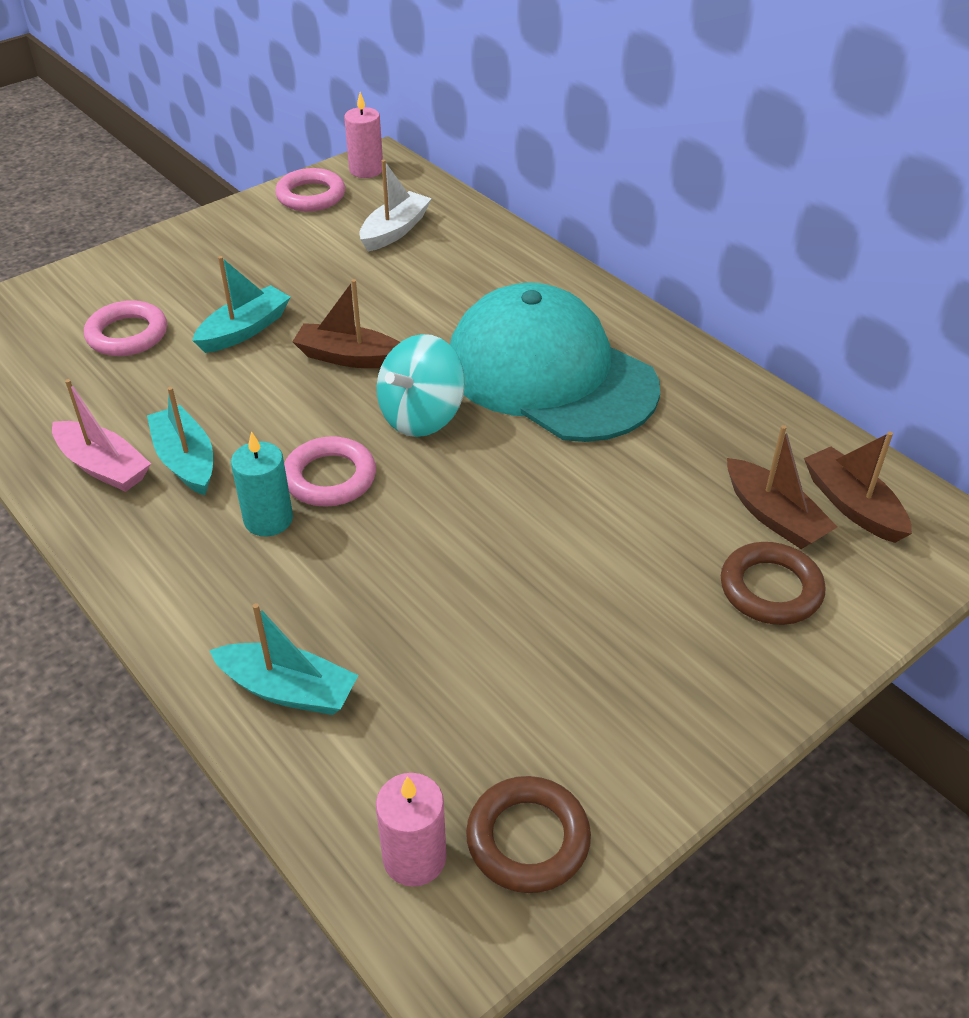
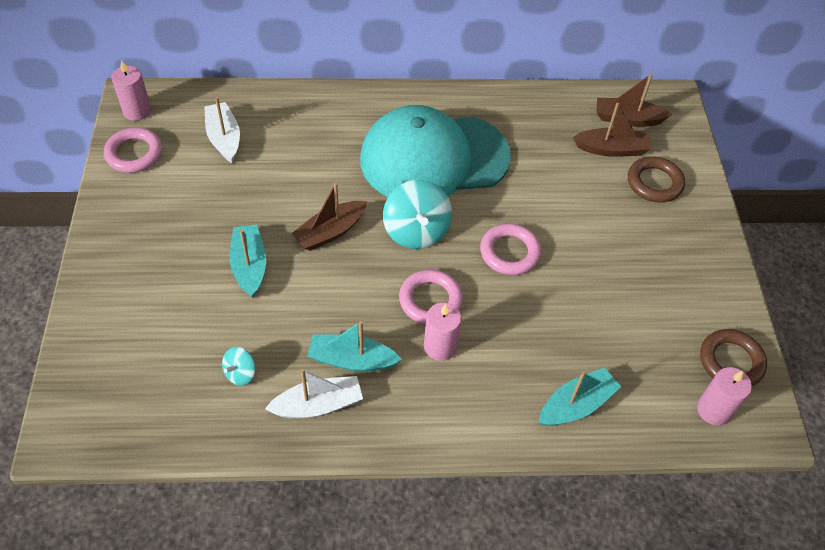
camera: 55 degrees left, 10 degrees up
(100, 394) = (240, 373): none -> turquoise spinning top
(103, 467) = (318, 405): pink boat -> white boat
(127, 334) = (188, 328): pink ring -> pink ring (509, 252)
(268, 519) = (440, 346): turquoise candle -> pink candle

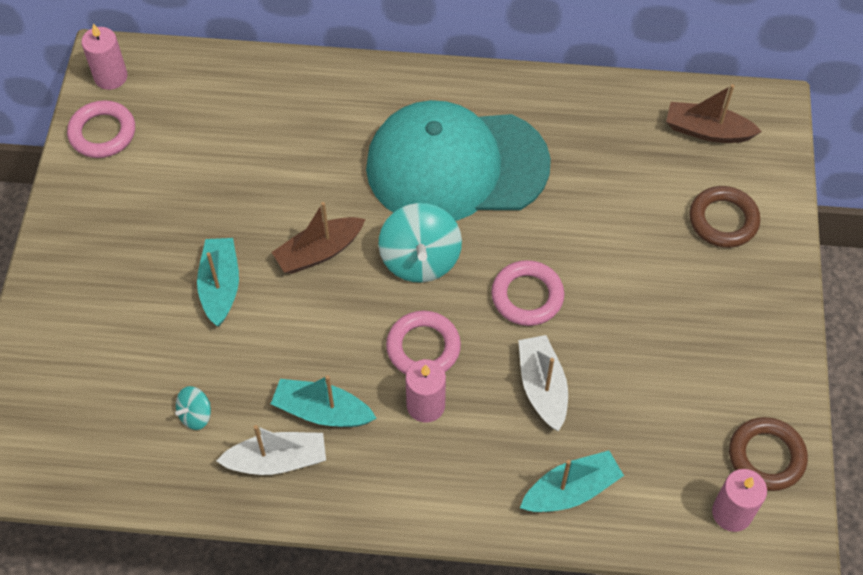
camera: 10 degrees right, 5 degrees up
(224, 138) = (209, 120): white boat -> white boat (542, 387)
(611, 149) = (678, 171): brown boat -> none

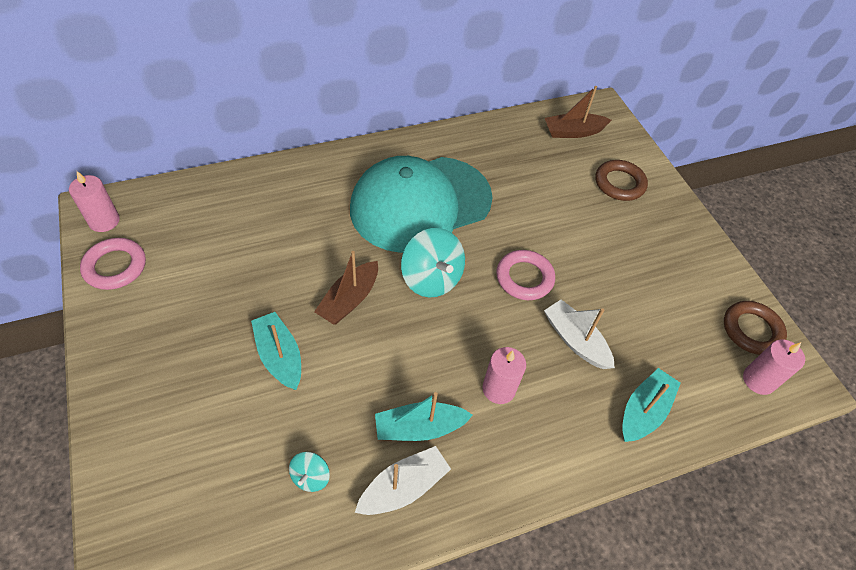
camera: 30 degrees left, 5 degrees down
(423, 347) = (471, 344): pink ring -> none

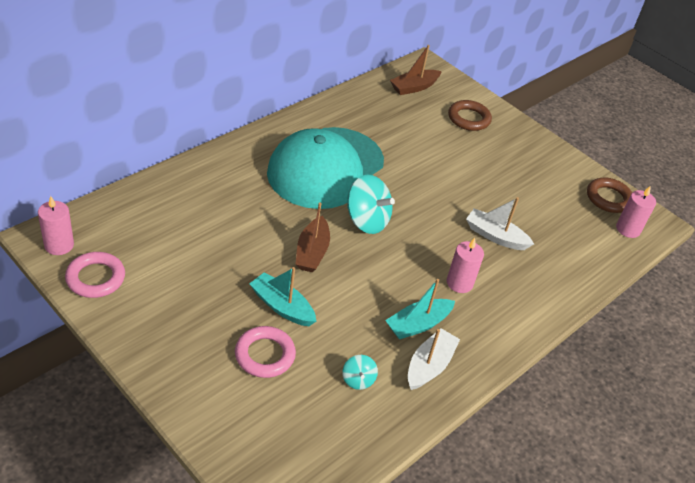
camera: 25 degrees left, 10 degrees down
(524, 278) = (436, 203): pink ring -> pink ring (265, 355)
(644, 411) = (565, 269): turquoise boat -> none

